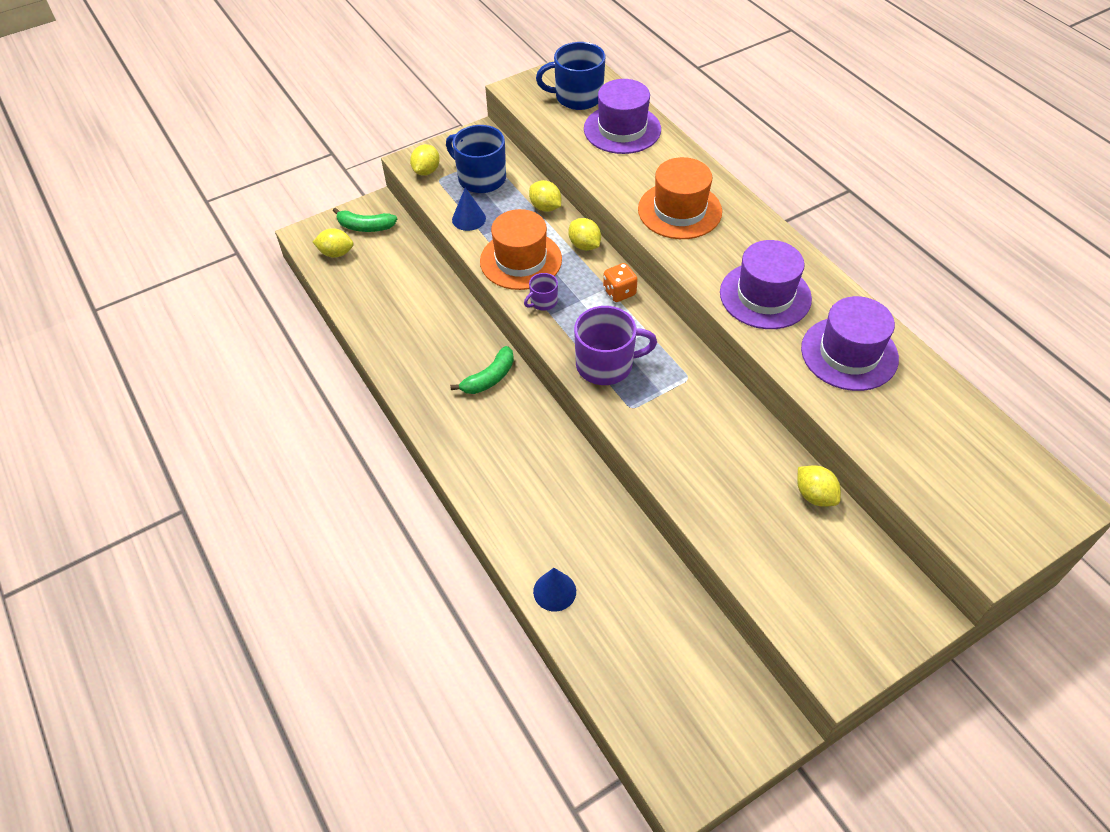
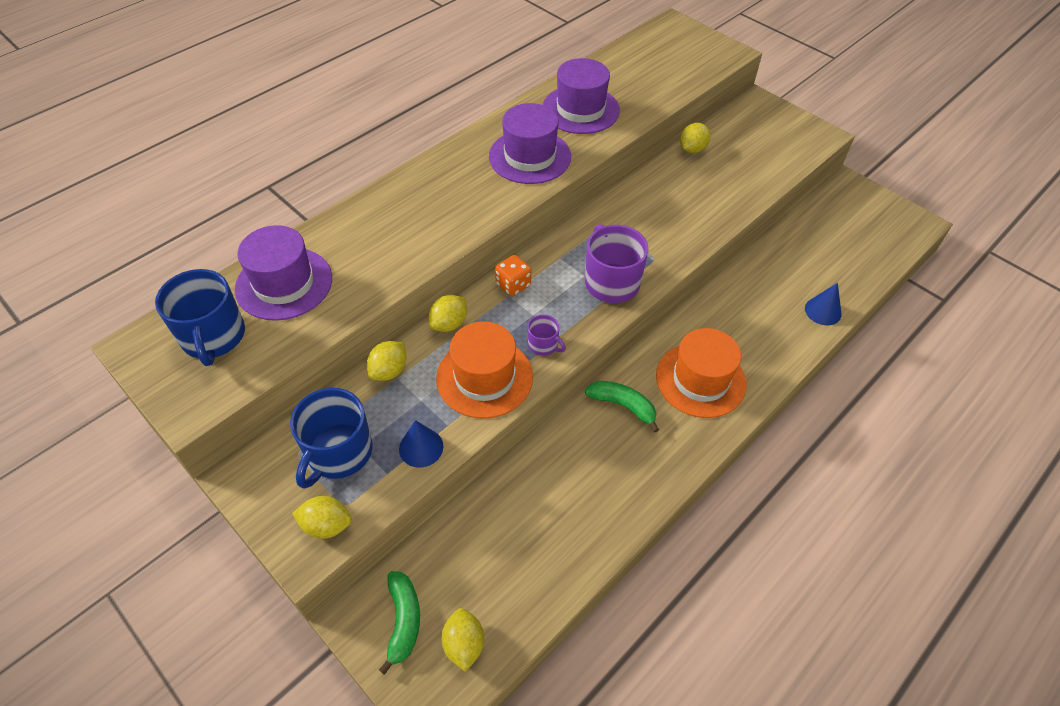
camera: 105 degrees left, 0 degrees up
(679, 210) = (424, 221): orange hat -> orange hat (700, 380)

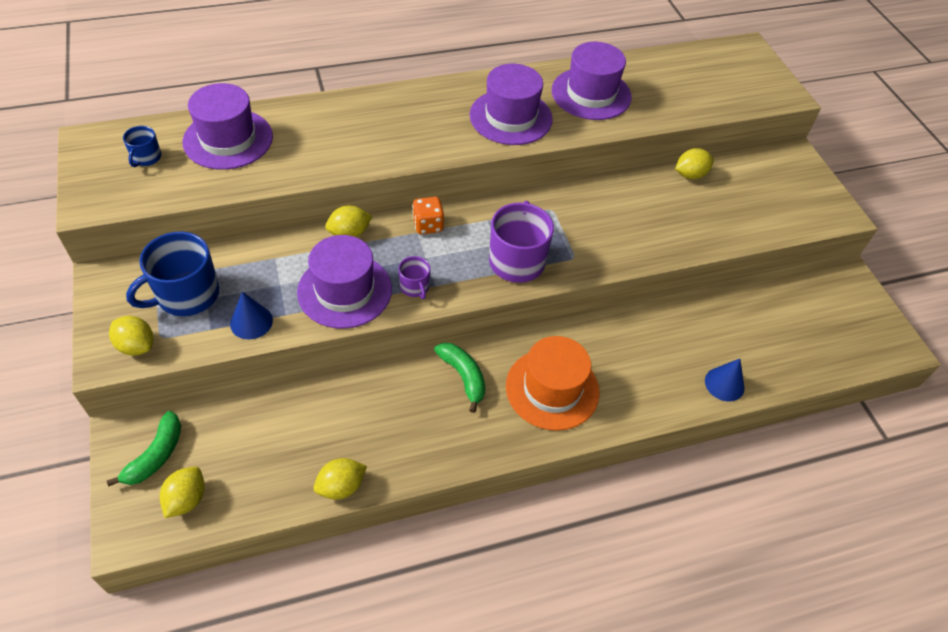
camera: 25 degrees right, 0 degrees up
(213, 337) = (146, 158): blue mug -> blue mug, size x0.50
(389, 371) = (273, 249): yellow lemon -> yellow lemon (341, 486)
(484, 377) = (344, 290): orange hat -> purple hat

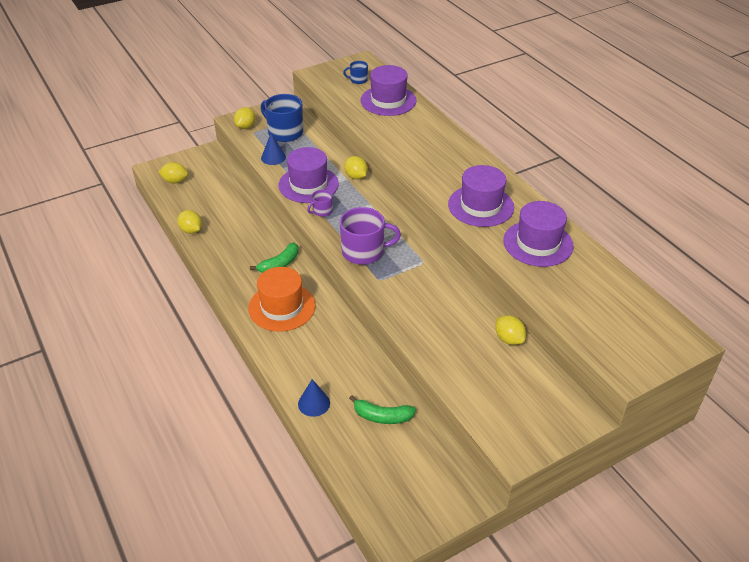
camera: 80 degrees right, 10 degrees down
(156, 455) = (198, 165): green banana -> green banana (382, 416)
(428, 225) = (378, 207): orange dice -> none

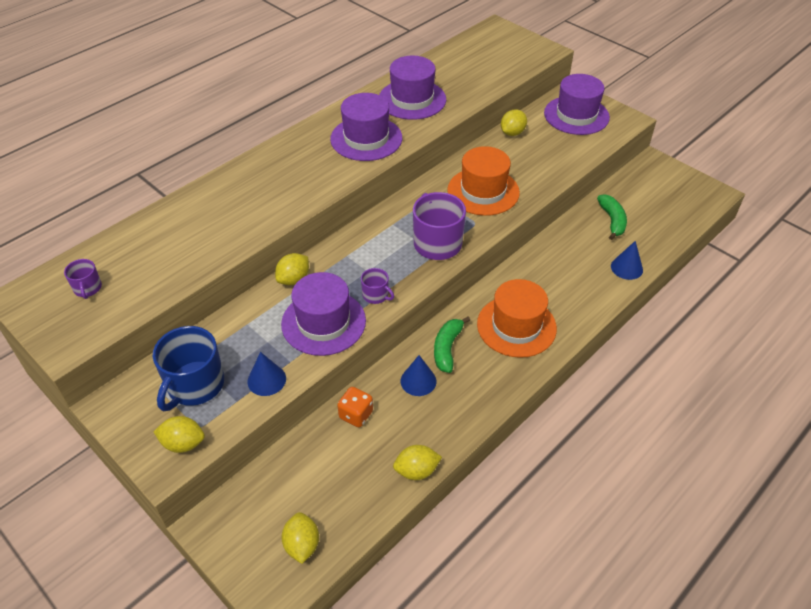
camera: 105 degrees left, 5 degrees up
(191, 230) = (416, 471): yellow lemon -> yellow lemon turned 45 degrees clockwise
(247, 212) = (356, 415): none -> orange dice
(258, 244) = (418, 381): none -> blue cone
(279, 264) = (447, 348): green banana -> green banana turned 105 degrees counterclockwise
(358, 80) = (87, 288): blue mug -> purple mug
(388, 101) = (149, 244): purple hat -> purple hat (576, 115)
(420, 294) = (483, 191): none -> orange hat

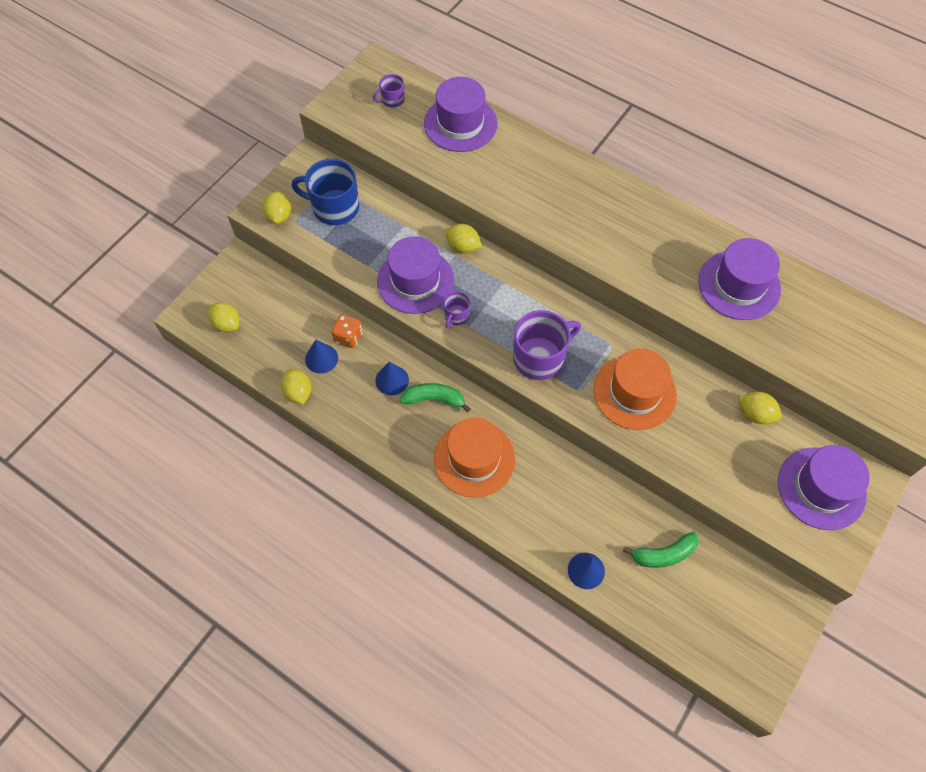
camera: 80 degrees right, 15 degrees up
(266, 380) = (346, 254): blue cone -> blue cone (321, 358)
(302, 545) = (227, 324): yellow lemon -> yellow lemon turned 60 degrees clockwise
(366, 138) = (650, 253): purple hat -> purple hat (460, 123)

